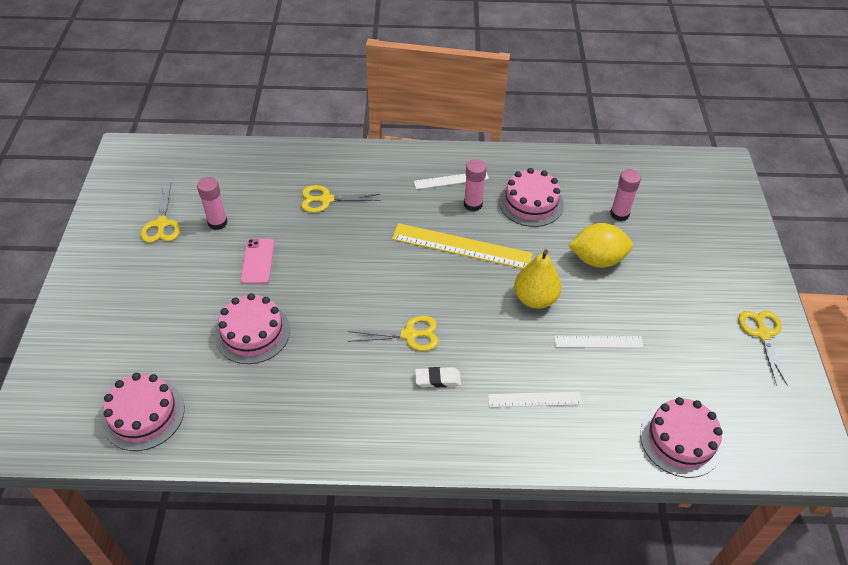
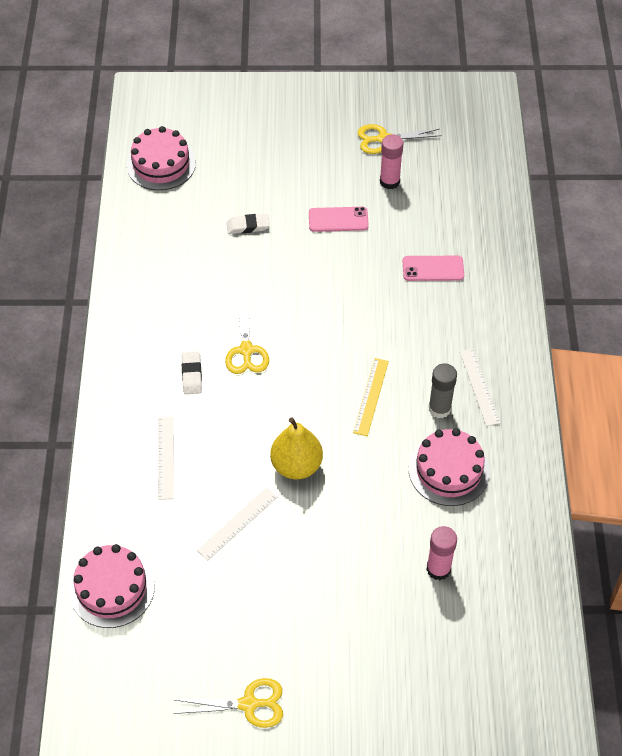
camera: 90 degrees right, 5 degrees up
(252, 333) = (248, 226): pink cake -> white eraser
(326, 199) = (433, 268): yellow scissors -> pink phone
(461, 246) = (371, 396): yellow ruler -> yellow ruler, size x0.57
(473, 204) = (439, 408): pink glue stick -> grey glue stick
(597, 259) = (359, 535): yellow lemon -> none
(598, 342) = (237, 523): white ruler -> white ruler turned 45 degrees clockwise

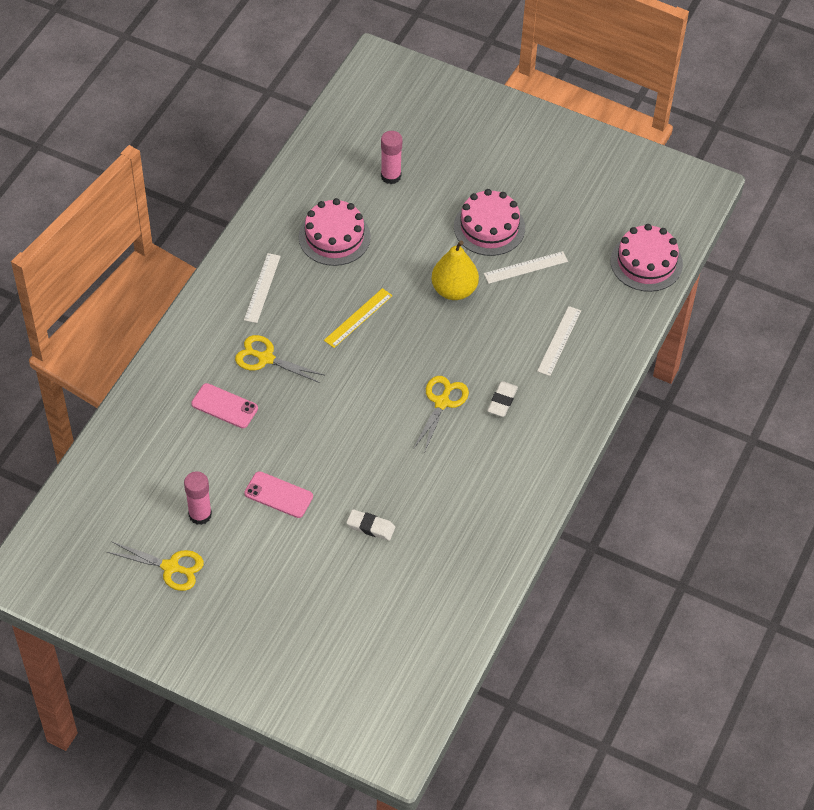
camera: 155 degrees left, 0 degrees up
(161, 164) = (420, 642): pink cake -> pink cake (489, 227)
(249, 704) = (579, 152): yellow scissors -> yellow scissors (266, 358)
(439, 408) = (308, 284): grey glue stick -> none

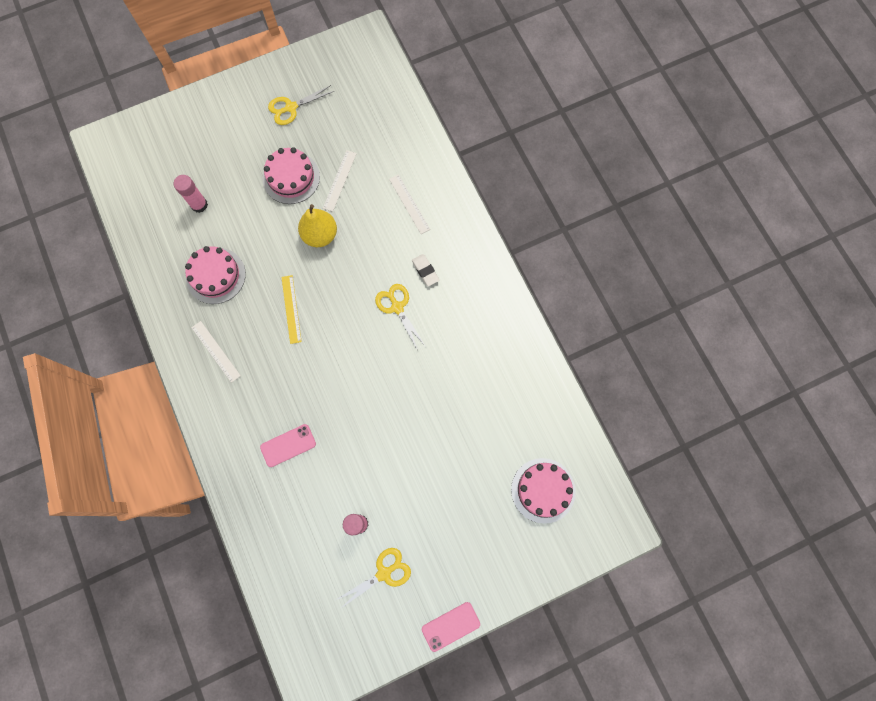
camera: 50 degrees left, 20 degrees up
(266, 358) = (273, 391): yellow scissors -> yellow scissors (291, 107)
(278, 495) = (384, 461): pink phone -> pink phone (450, 626)
(370, 527) = (453, 421): white eraser -> none
(646, 262) = (395, 110): pink cake -> pink cake (543, 490)

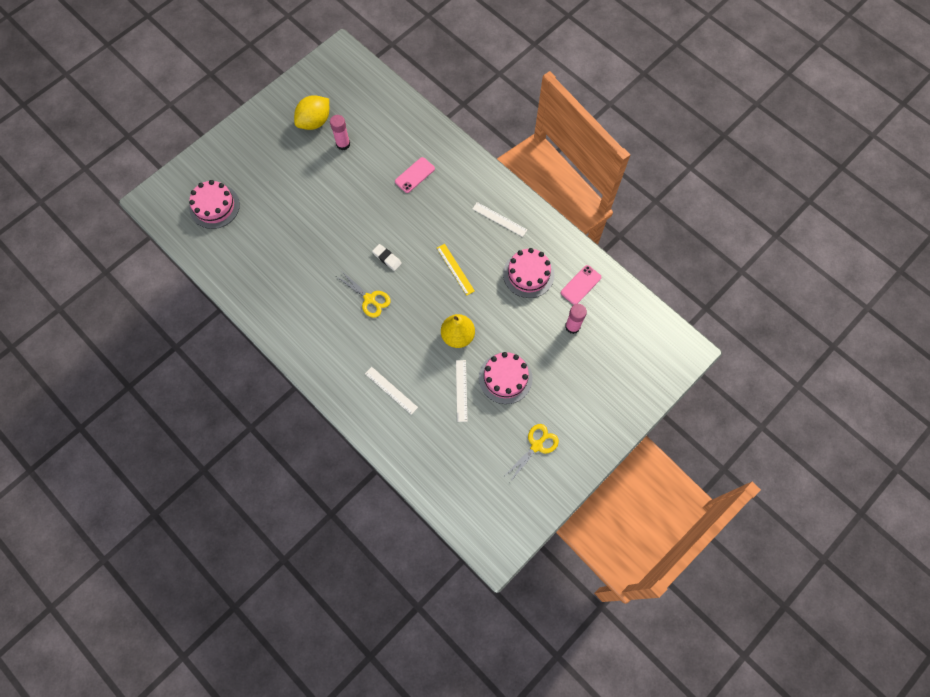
camera: 160 degrees right, 5 degrees down
(384, 573) = (314, 122): yellow scissors -> yellow lemon
(425, 271) = (356, 336): white eraser -> white eraser (387, 258)
(450, 626) = (258, 107): pink phone -> pink phone (581, 285)

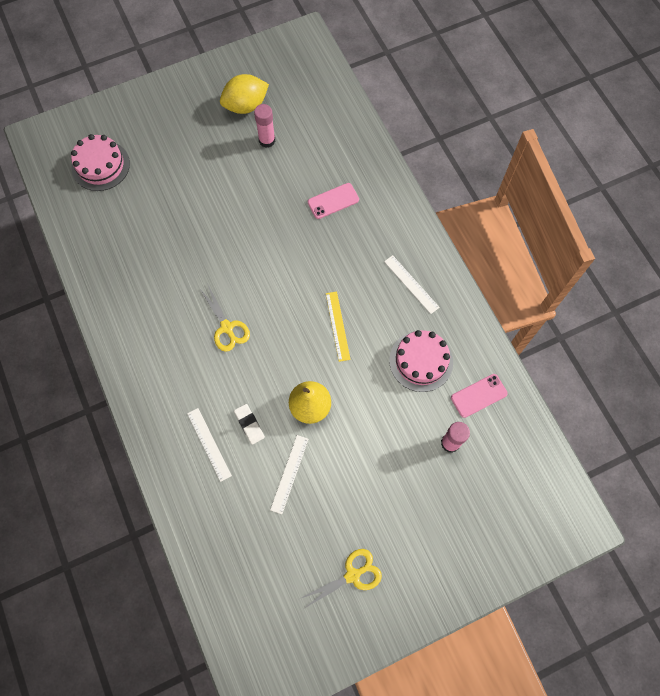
camera: 20 degrees right, 0 degrees up
(387, 258) = (265, 287): white eraser -> white eraser (249, 424)
(505, 378) = (346, 477): pink cake -> none

